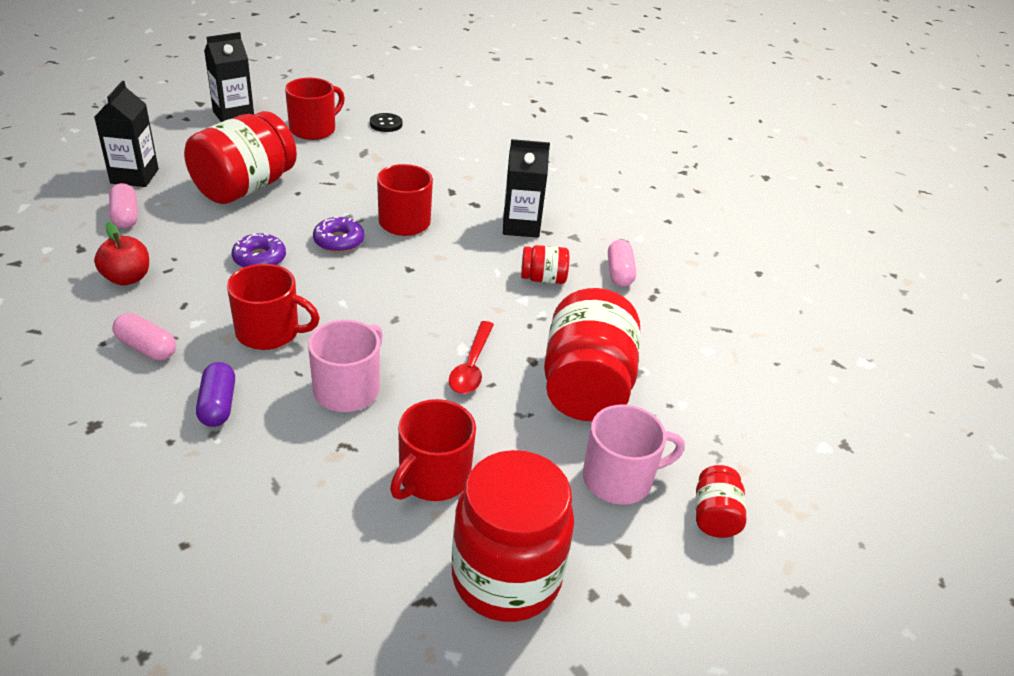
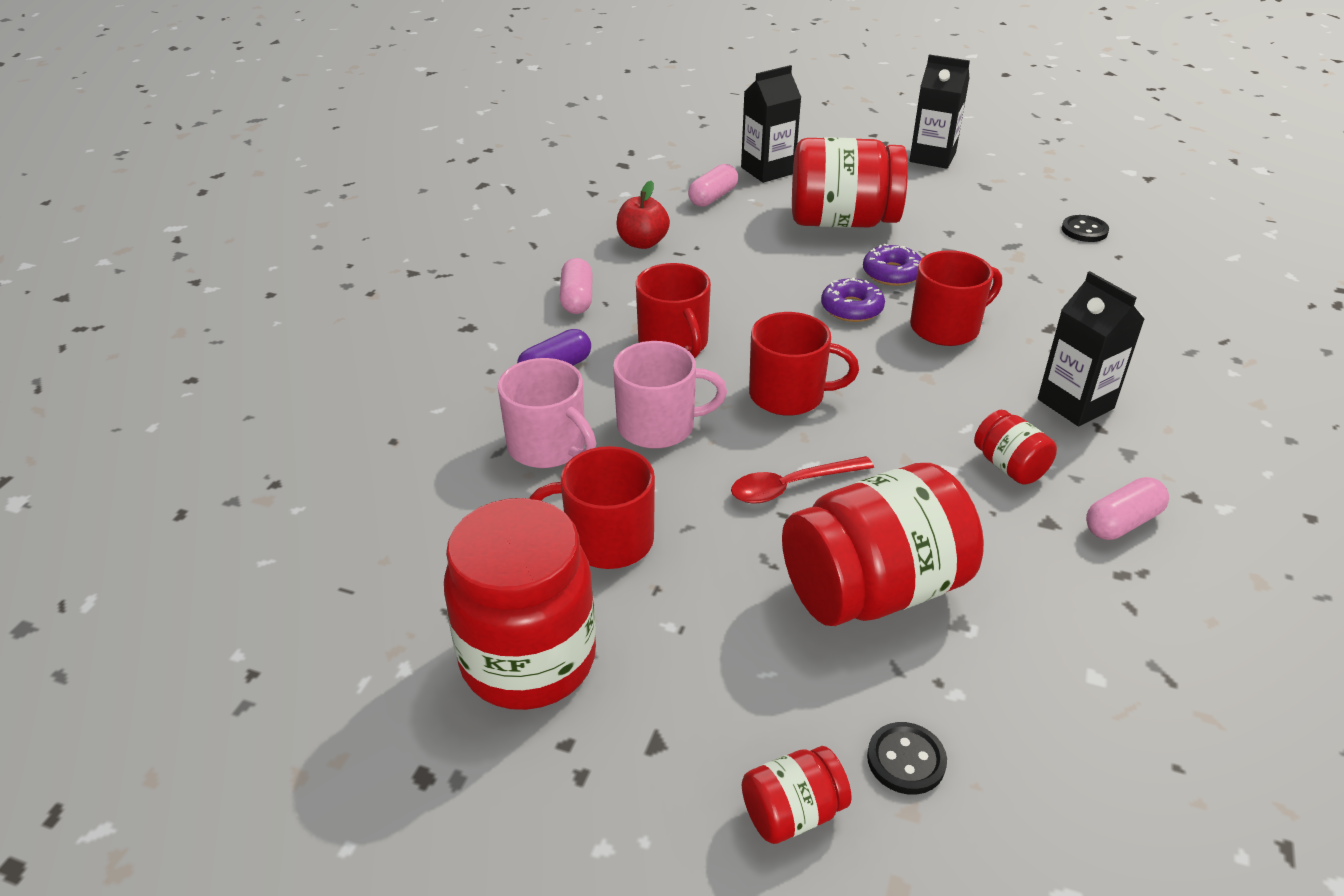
camera: 60 degrees right, 0 degrees up
(259, 258) = (760, 284): purple donut -> purple donut (892, 273)
(313, 129) = (993, 202): red mug -> red mug (788, 395)
(619, 479) = (757, 689): pink mug -> pink mug (548, 446)
(710, 450) = (906, 760): none -> black button

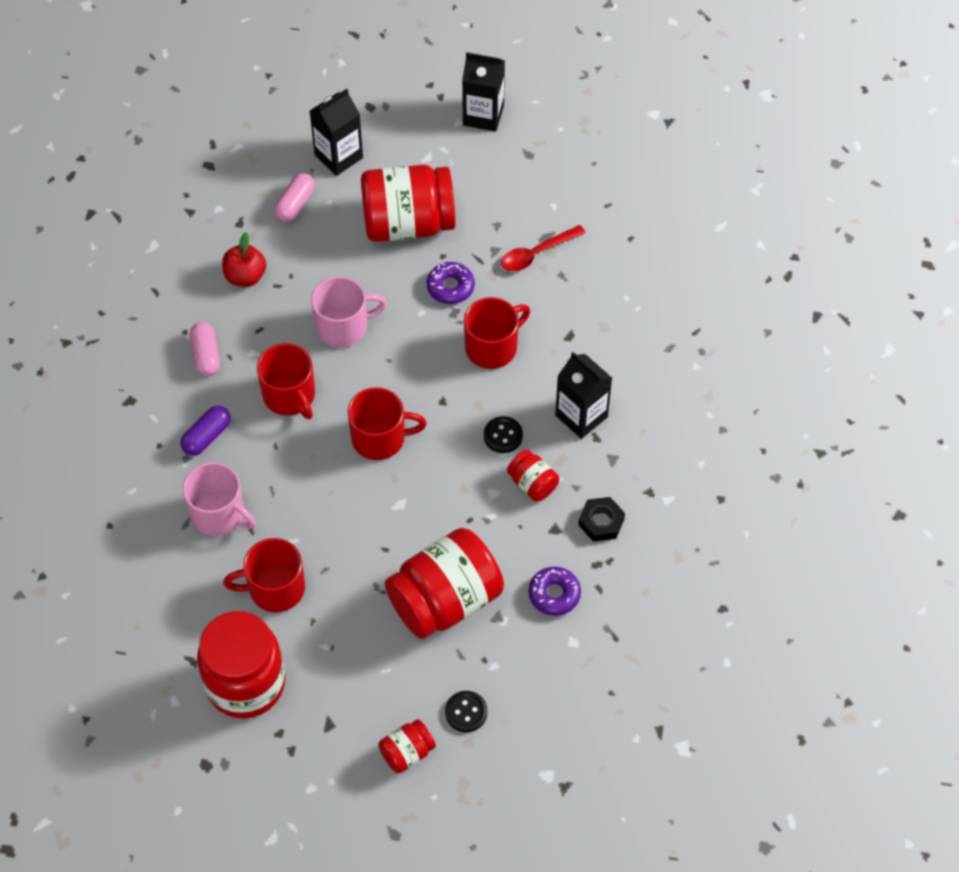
camera: 10 degrees left, 20 degrees up
(658, 426) = (292, 483): pink mug -> pink mug (343, 326)
(791, 486) = (389, 524): red spoon -> red spoon (536, 253)
(851, 308) = (420, 335): purple donut -> purple donut (554, 594)
(1084, 230) = (606, 207): black button -> black button (503, 435)
(1122, 522) = (601, 522): pink capsule -> black nut

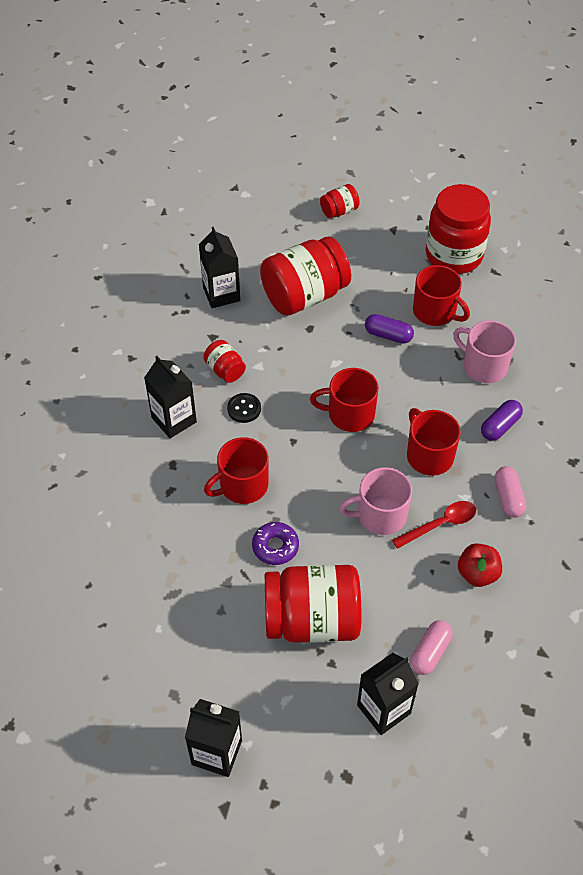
camera: 175 degrees left, 5 degrees down
(275, 588) = (435, 312): red mug -> red mug turned 45 degrees clockwise
(335, 548) = (388, 335): none -> purple capsule
(466, 712) = (296, 230): black button -> none
(536, 253) = (185, 575): red spoon -> red spoon (440, 524)
(554, 594) = (221, 294): purple donut -> black carton
(601, 522) = (175, 339): black nut -> none

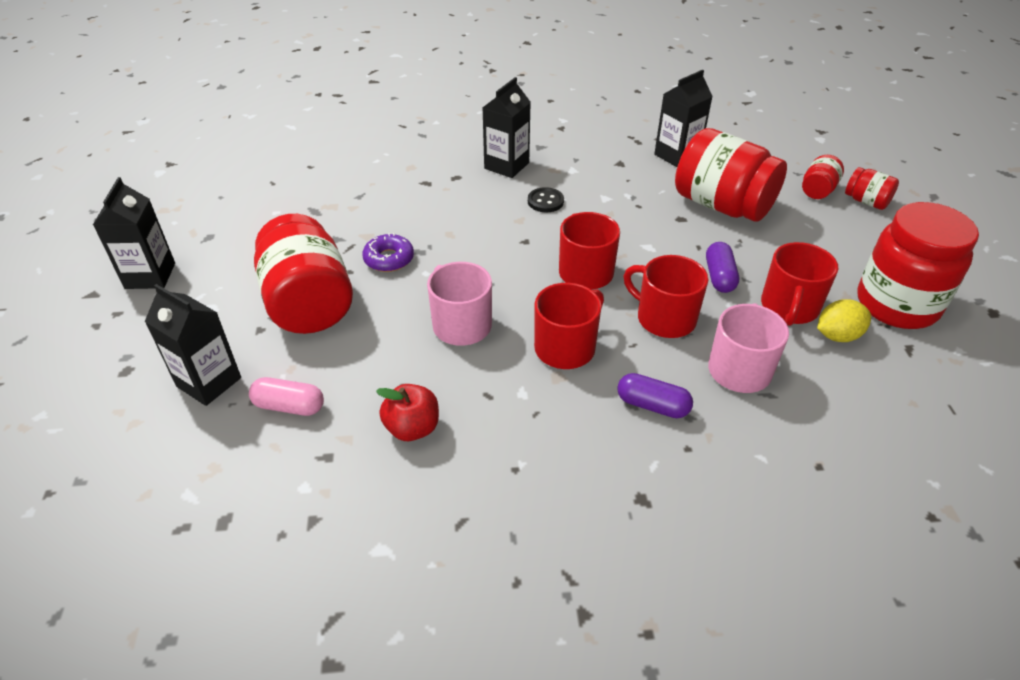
camera: 70 degrees right, 10 degrees down
(225, 370) = (585, 179): red jar -> red jar (817, 190)
(242, 485) = (453, 222): red mug -> red mug (664, 318)
(440, 524) = (470, 378): red spoon -> none
(471, 300) = (837, 336): none -> yellow lemon
(508, 497) = (542, 436): pink capsule -> none

